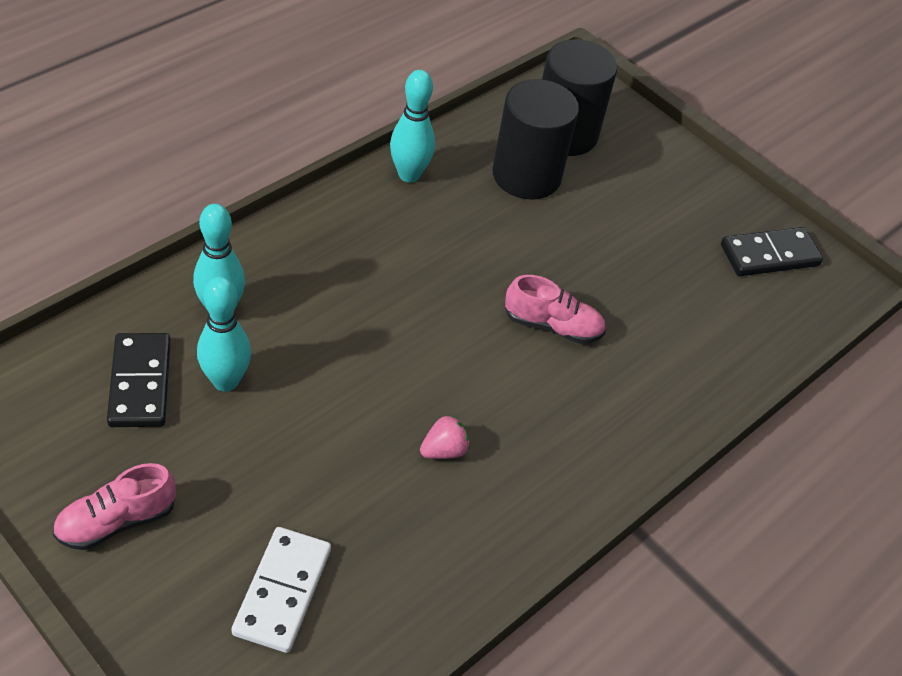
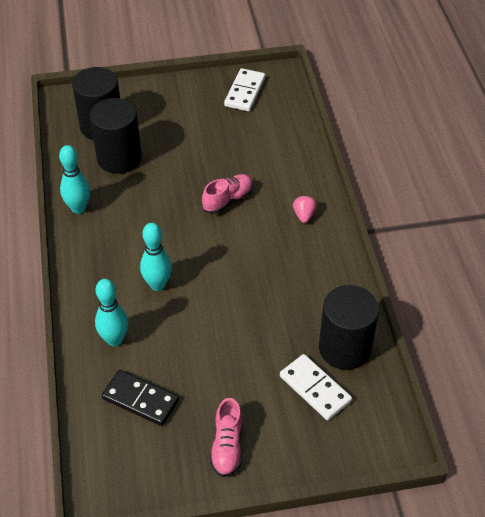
camera: 50 degrees left, 0 degrees up
(225, 381) = (167, 358): turquoise bowling pin -> turquoise bowling pin (157, 285)
(384, 600) = (344, 348): none -> black cylinder
(444, 450) = (274, 283): pink strawberry -> pink strawberry (304, 215)
(769, 255) = (244, 92): black domino -> white domino

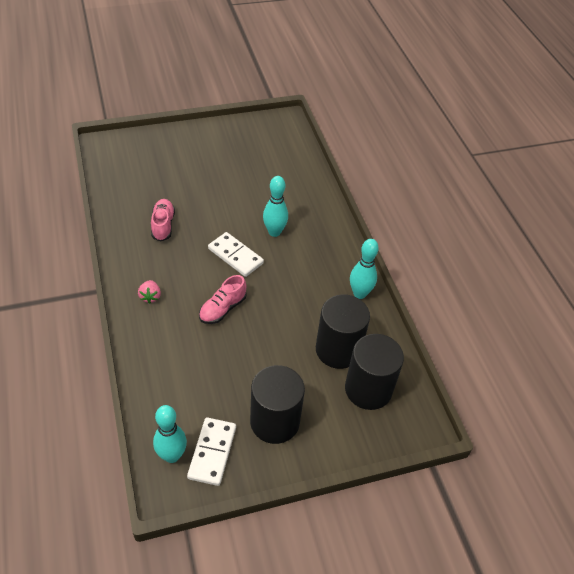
camera: 170 degrees right, 0 degrees up
(114, 340) = (298, 194): turquoise bowling pin -> turquoise bowling pin (172, 455)
(140, 399) = (271, 161): black domino -> none
(227, 446) = (211, 140): pink shoe -> pink shoe (163, 225)
(315, 389) = (152, 170): white domino -> white domino (235, 256)
(344, 348) = (127, 194): black cylinder -> black cylinder (274, 421)

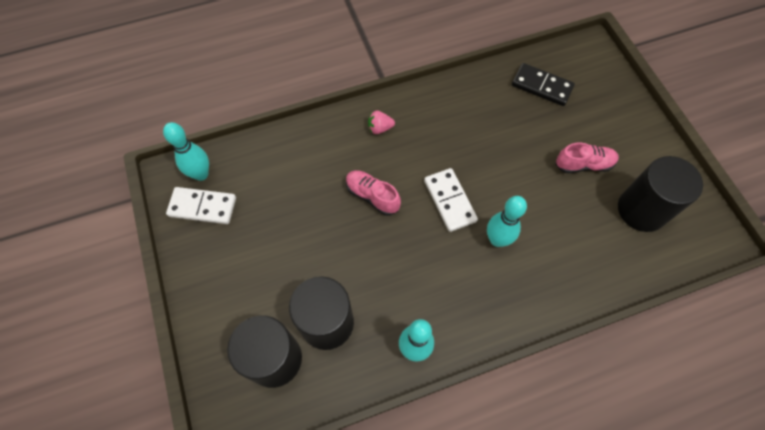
camera: 90 degrees right, 15 degrees up
(134, 181) = (541, 86): none -> black domino
(163, 225) = (481, 123): pink shoe -> pink shoe (583, 164)
(235, 256) = (450, 201): white domino -> white domino turned 60 degrees counterclockwise
(274, 421) = (234, 260): black cylinder -> black cylinder (641, 210)

